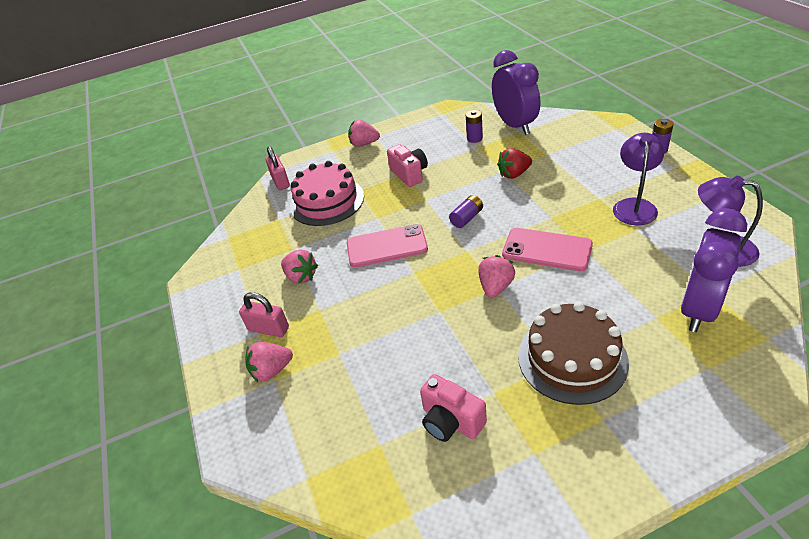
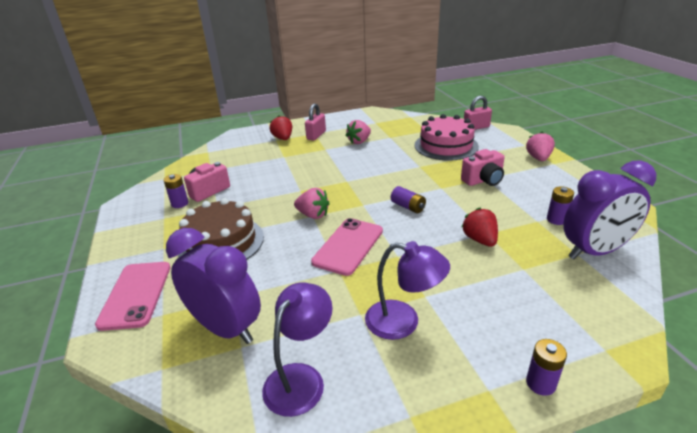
camera: 90 degrees right, 10 degrees down
(271, 371) = (283, 138): pink strawberry -> red strawberry
(386, 246) = (381, 170): pink phone -> pink phone (136, 295)
(492, 447) = (180, 204): none -> purple battery

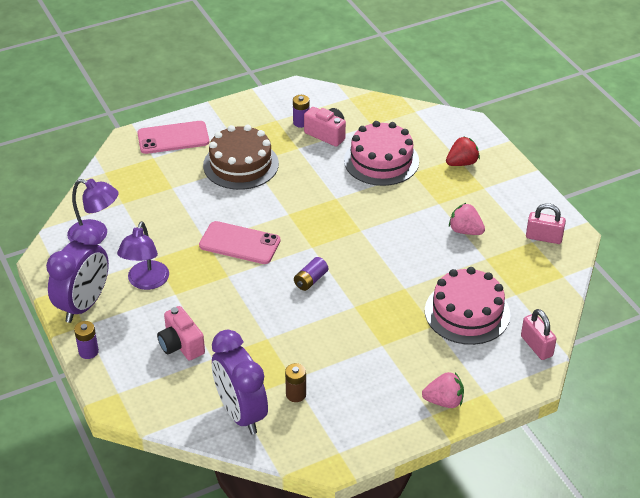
camera: 80 degrees right, 10 degrees up
(226, 328) = (139, 192): purple clock -> purple clock (84, 305)
(261, 168) = (381, 161): none -> pink cake
(313, 215) = (289, 214): pink strawberry -> none
(316, 135) = (477, 190): pink padlock -> pink padlock (544, 237)
(480, 240) = (255, 332): red strawberry -> none
(483, 180) = (376, 343): pink camera -> pink camera (181, 345)
(556, 219) = (296, 394): purple battery -> brown battery

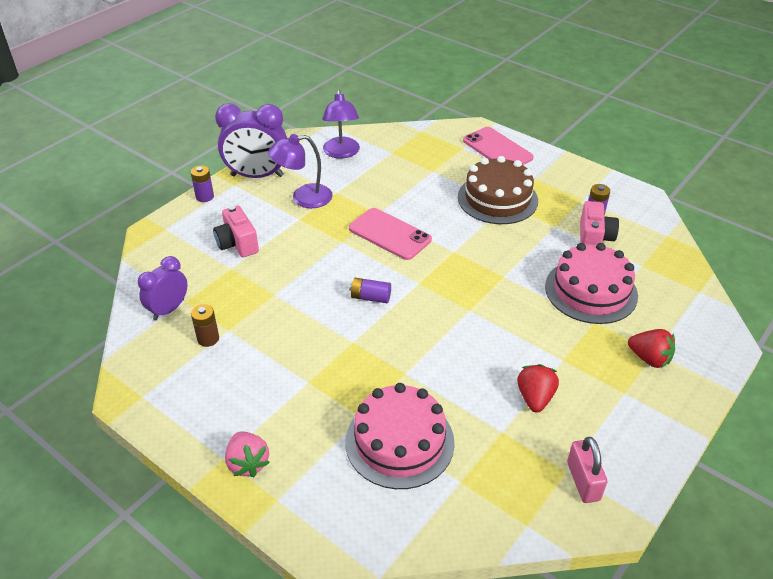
camera: 65 degrees right, 0 degrees up
(181, 345) = (237, 244): pink camera -> pink camera turned 60 degrees counterclockwise
(239, 243) = (390, 234): pink phone -> pink phone turned 45 degrees counterclockwise
(241, 413) = (169, 309): purple clock -> purple clock, size x0.61
(465, 231) = (535, 398): pink strawberry -> red strawberry
(536, 346) = (381, 531): pink padlock -> none

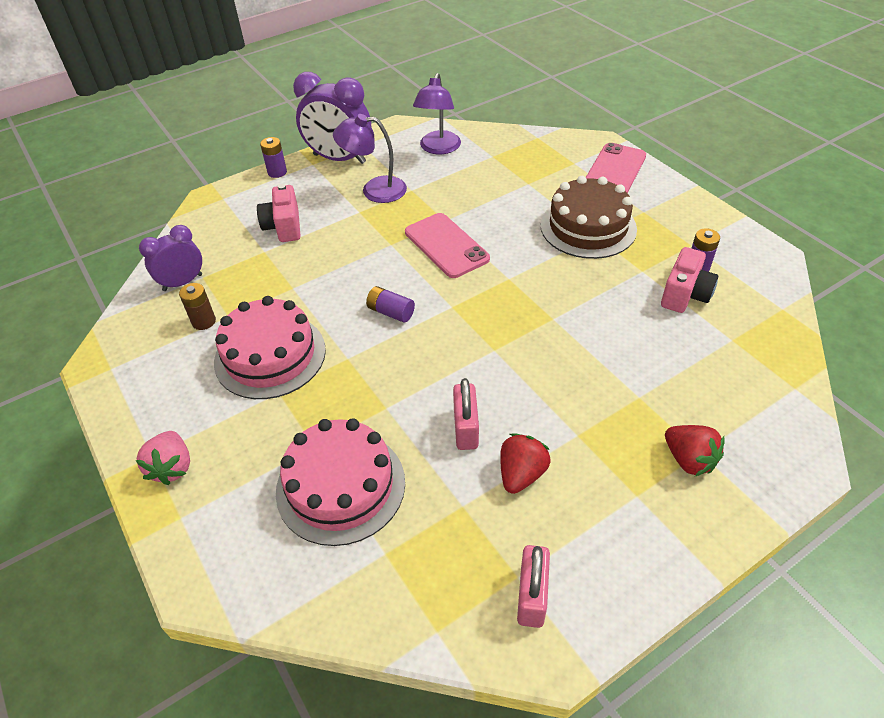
camera: 20 degrees right, 5 degrees up
(476, 374) = (466, 428): none -> pink padlock
(497, 149) = (614, 171): pink phone -> pink phone turned 45 degrees clockwise
(591, 291) = (651, 358): pink cake -> pink cake (270, 355)

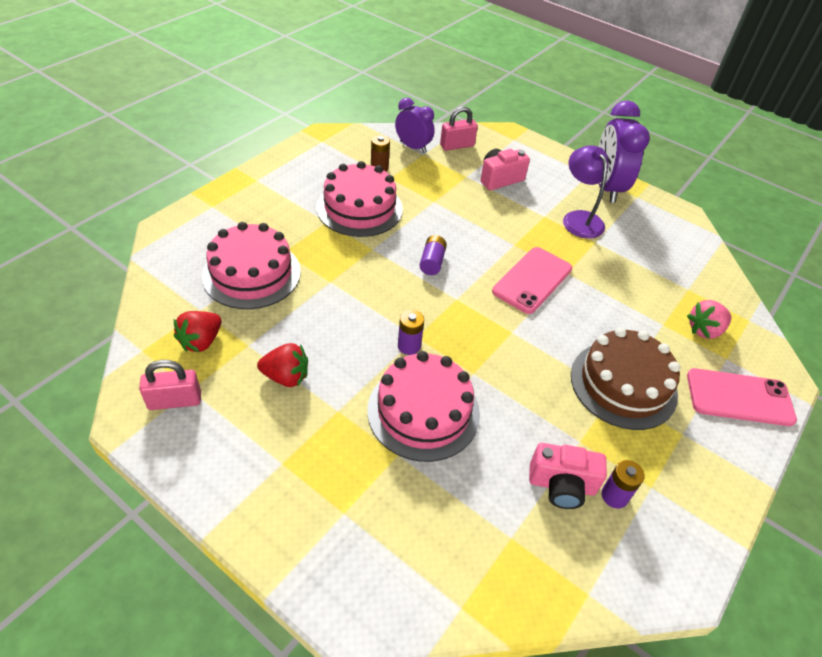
camera: 65 degrees right, 0 degrees up
(172, 467) = (249, 191): pink strawberry -> pink strawberry (704, 330)
(277, 172) = (564, 158): purple battery -> purple battery (409, 346)
(438, 148) = (670, 247): purple lamp -> none
(466, 428) = (323, 333): pink padlock -> pink padlock (457, 145)
(592, 366) = (423, 411): none -> pink cake
(689, 460) = (332, 503): red strawberry -> red strawberry (201, 341)

